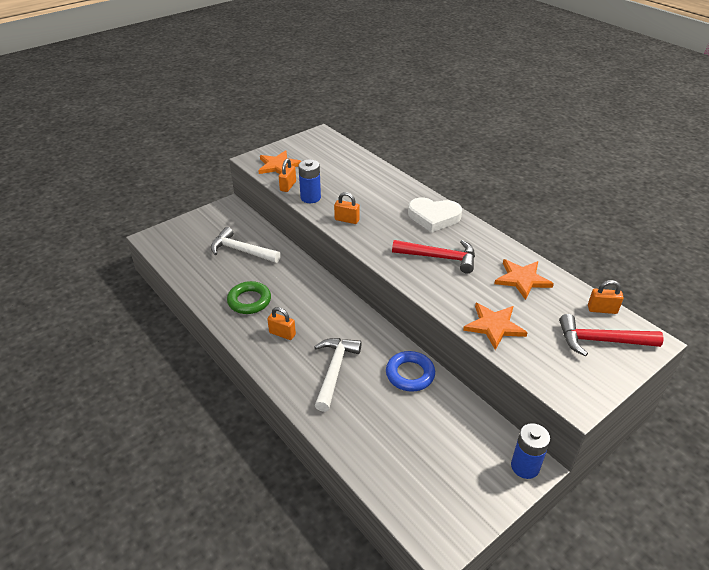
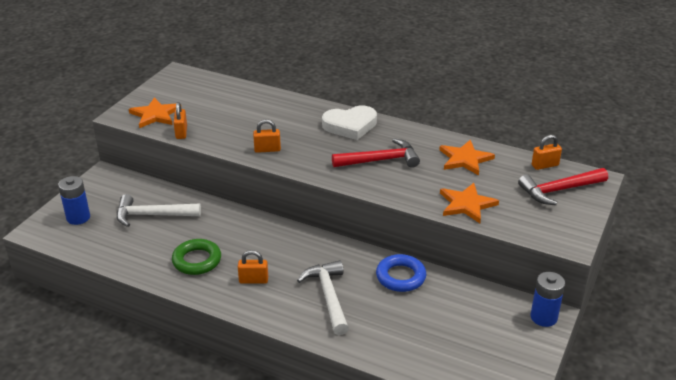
camera: 25 degrees left, 5 degrees down
(310, 198) = (214, 138): blue battery -> blue battery (78, 217)

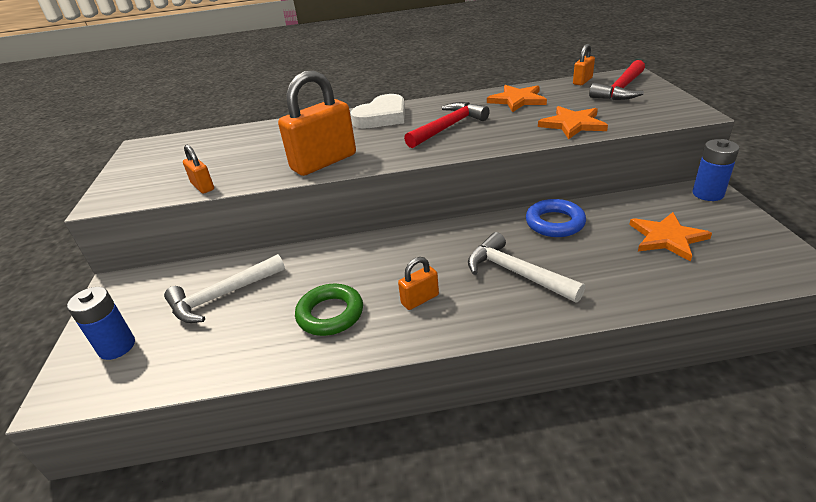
camera: 30 degrees left, 0 degrees up
(155, 115) = (150, 185): orange star -> orange star (667, 238)
(267, 149) = (324, 162): orange padlock -> orange padlock, size x2.07

